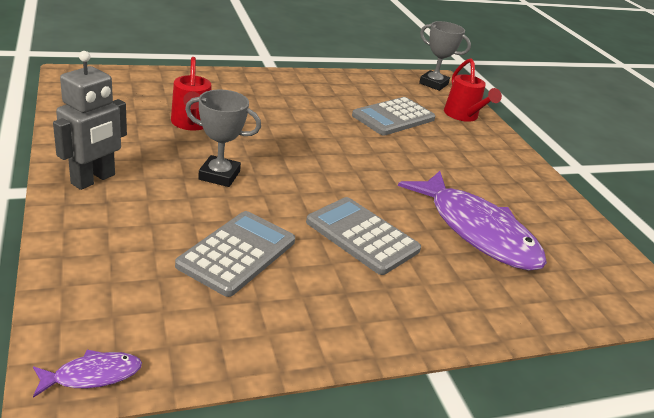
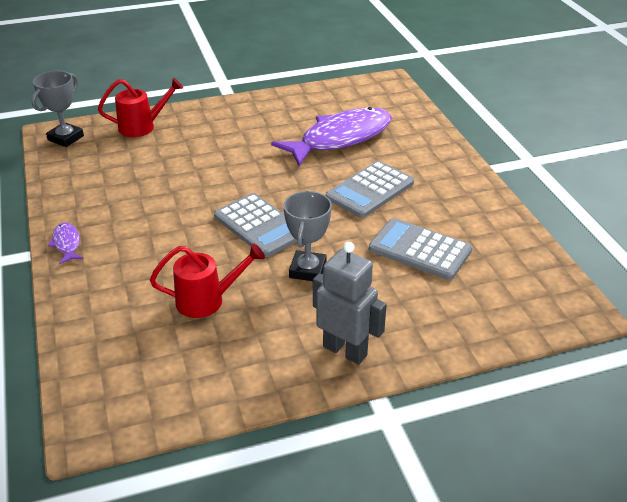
camera: 85 degrees left, 5 degrees up
(92, 375) = (574, 300): purple fish -> purple fish (66, 243)
(393, 117) = (156, 167): grey calculator -> grey calculator (259, 226)

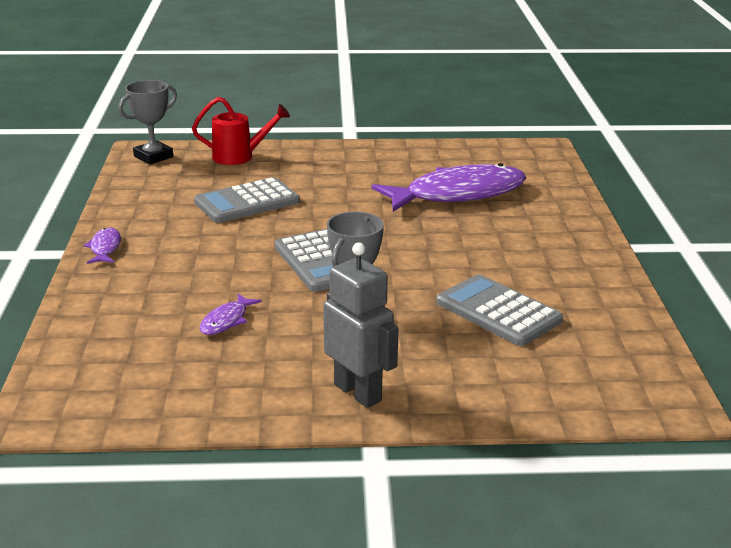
camera: 15 degrees right, 10 degrees down
(207, 300) = (226, 321): red watering can -> purple fish
(370, 190) = (467, 247): grey calculator -> grey calculator (247, 202)

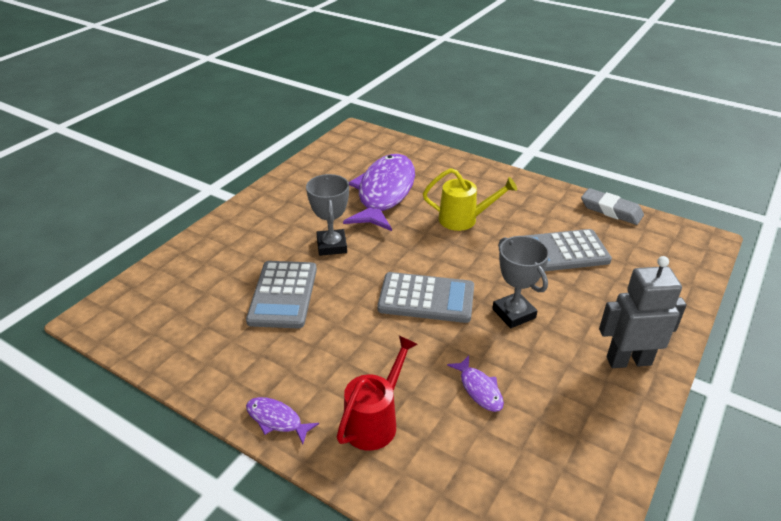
camera: 55 degrees left, 10 degrees up
(153, 157) = (119, 315): grey trophy -> grey trophy (332, 246)
(239, 157) = (190, 264): red watering can -> red watering can (375, 421)
(474, 244) = (463, 220): none -> yellow watering can
(634, 323) = (611, 210): none -> grey eraser

